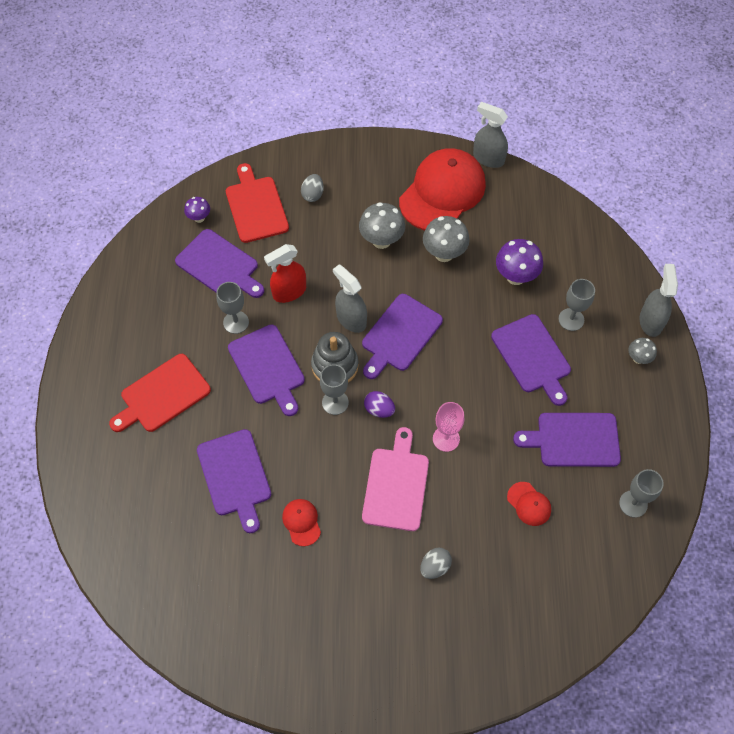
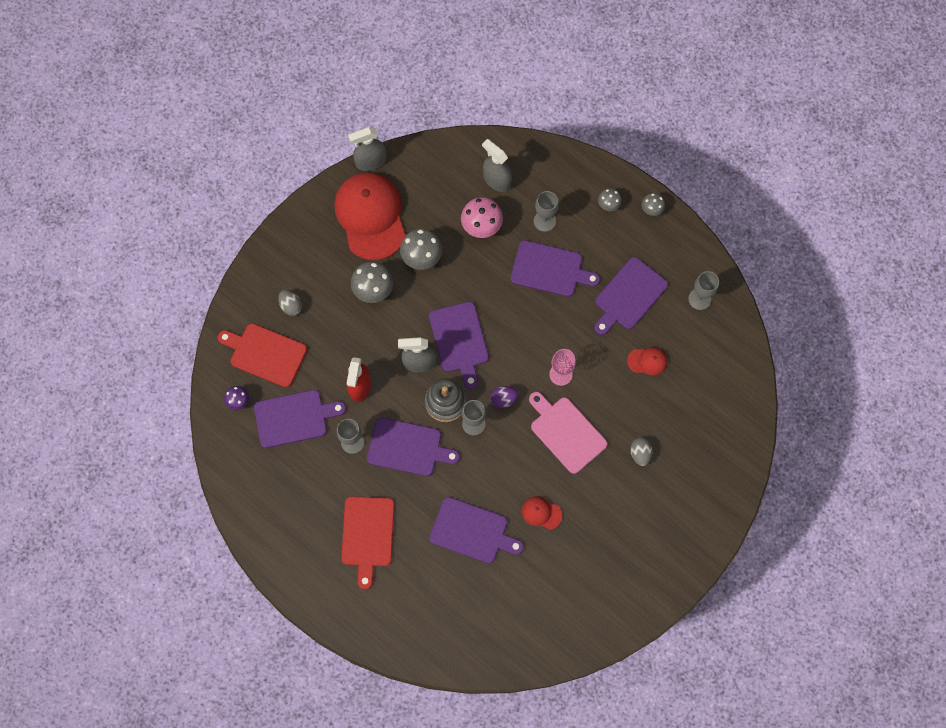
camera: 50 degrees left, 10 degrees up
(515, 276) = (481, 227): purple mushroom -> pink mushroom
(650, 321) = (589, 173): grey spray bottle -> grey spray bottle (496, 180)
(672, 397) = (651, 210): none -> grey mushroom

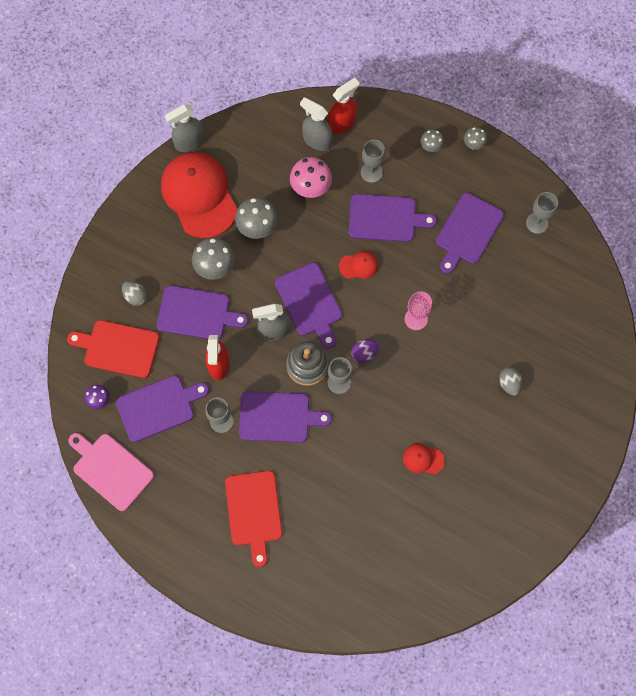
camera: 10 degrees left, 0 degrees up
(472, 531) = (358, 489): purple cutting board -> purple cutting board (197, 313)
(524, 167) = (342, 123): none -> red spray bottle
(566, 432) = (432, 375): pink cutting board -> pink cutting board (111, 469)
(647, 361) = (498, 292): red cap -> red cap (359, 266)

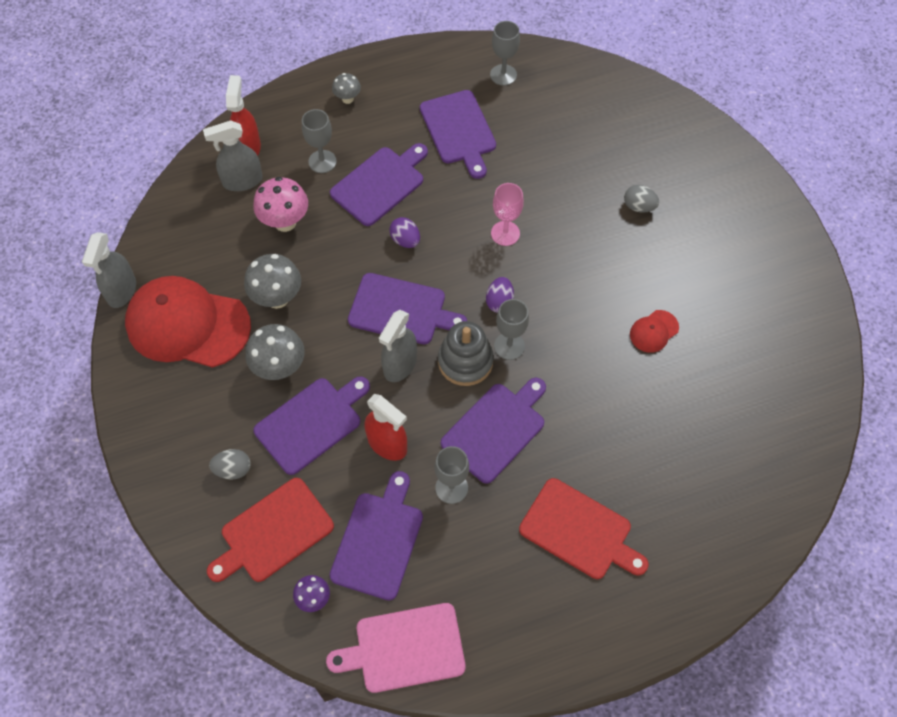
camera: 50 degrees left, 10 degrees down
(359, 266) = (405, 240): red cap -> purple egg
(473, 145) = (380, 66): grey mushroom -> none

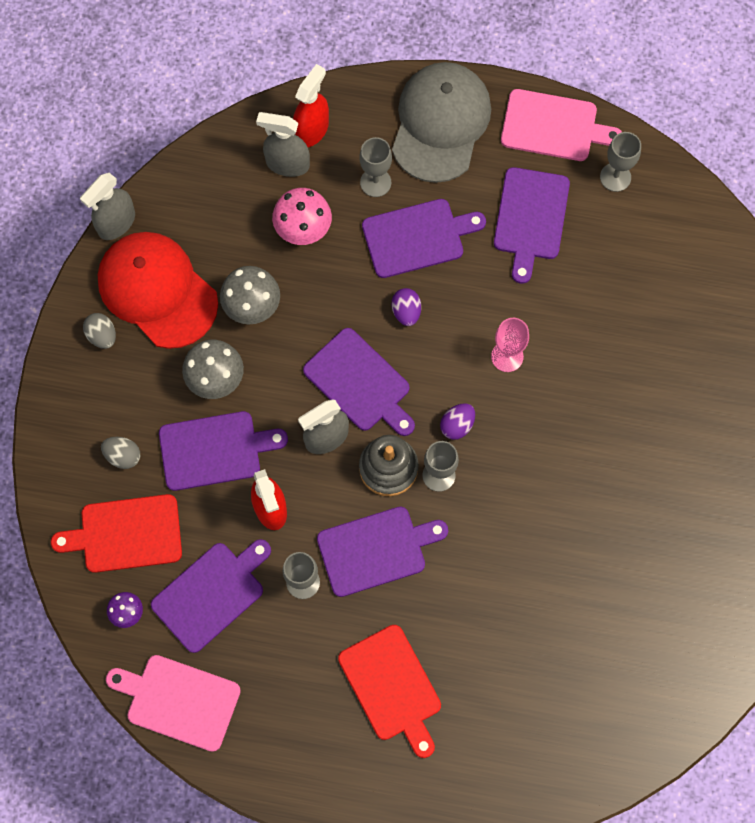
camera: 30 degrees right, 10 degrees up
(347, 99) = (440, 123): grey mushroom -> grey cap
(435, 63) = (553, 126): none -> pink cutting board
(639, 206) = (658, 399): grey egg -> grey egg (102, 336)
(653, 331) = (586, 537): red cap -> none

